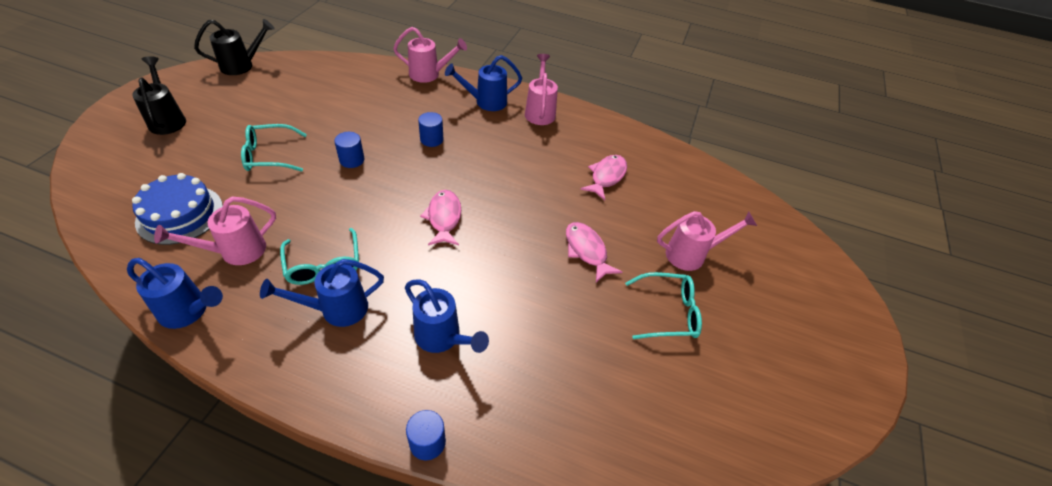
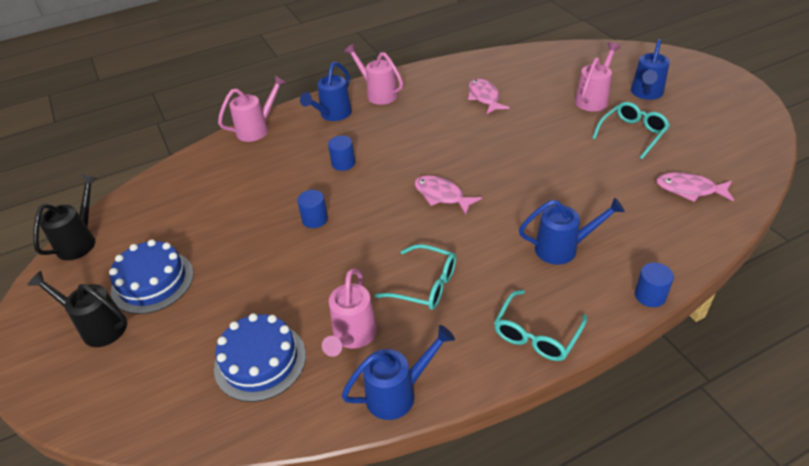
camera: 40 degrees left, 5 degrees down
(225, 118) = (152, 282): none -> blue cake
(269, 155) = (247, 269): turquoise glasses -> turquoise glasses (536, 334)
(336, 309) = (482, 296): blue watering can -> blue watering can (646, 94)
(586, 251) = (546, 141): pink fish -> pink fish (689, 189)

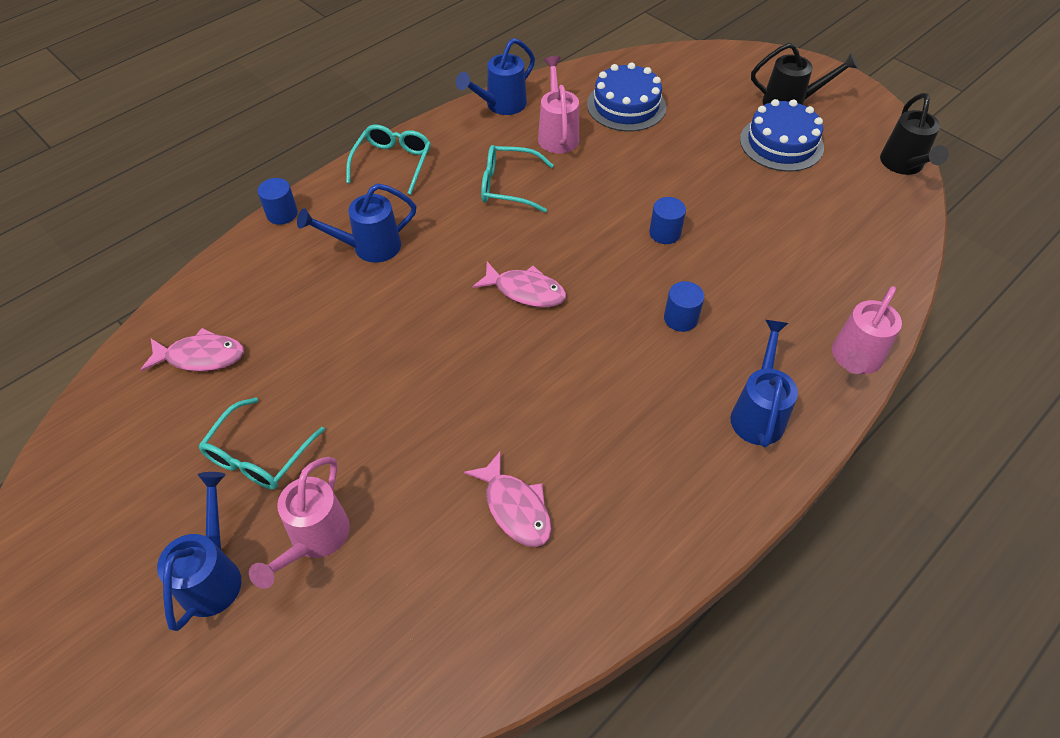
camera: 160 degrees right, 10 degrees up
(378, 94) = (711, 483): pink watering can -> none

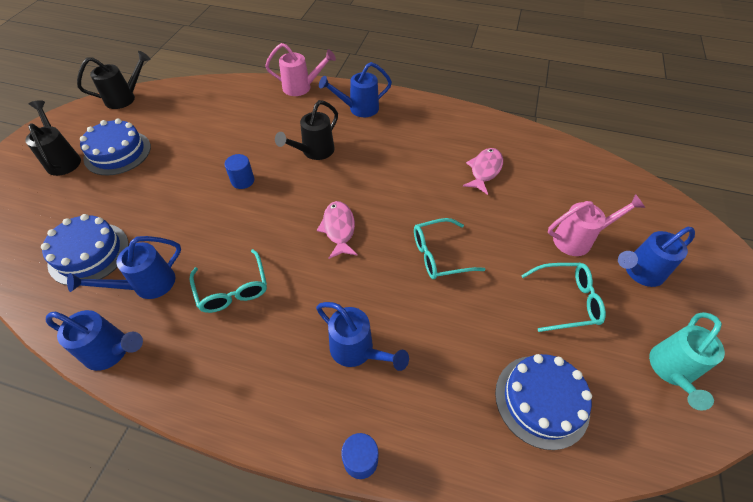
camera: 120 degrees left, 0 degrees up
(107, 494) = (671, 371): none -> turquoise watering can
(201, 356) = (541, 400): pink fish -> blue cake
(392, 163) = (240, 400): turquoise glasses -> turquoise glasses (439, 255)
(557, 134) = (147, 285): pink watering can -> blue watering can
(680, 318) = (314, 152): blue cylinder -> black watering can

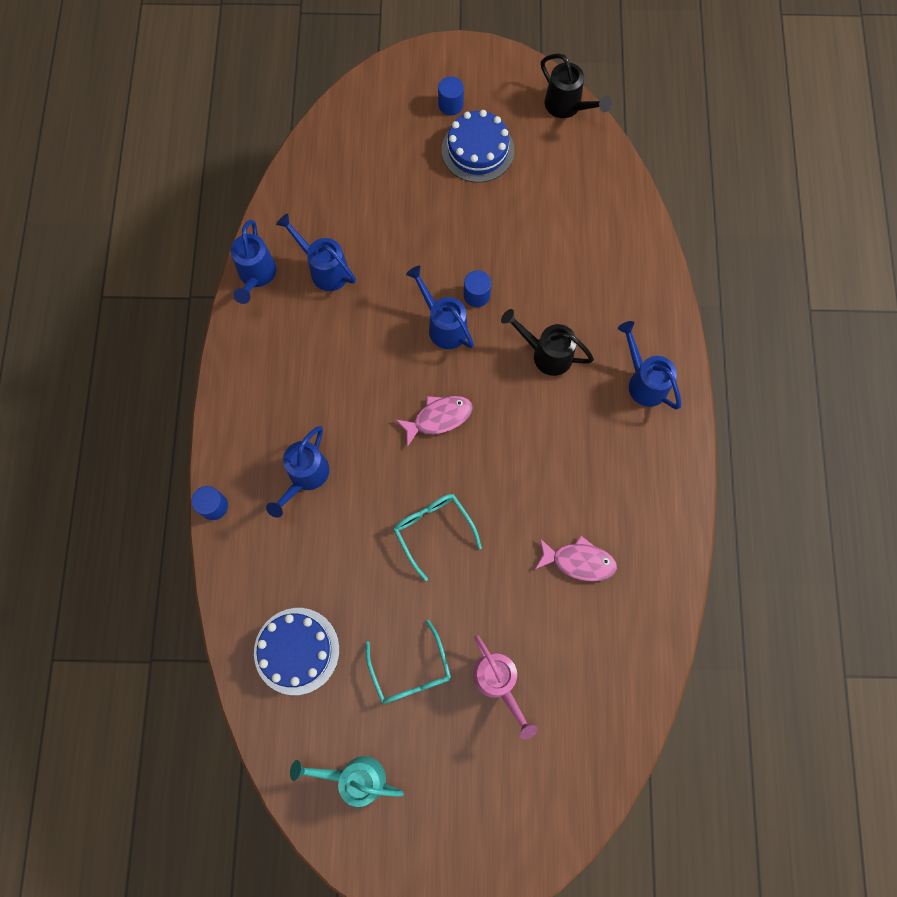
camera: 75 degrees right, 20 degrees up
(63, 160) = (450, 105): black watering can -> blue cylinder
(89, 253) = (344, 200): blue cake -> none
(233, 289) = (340, 344): turquoise glasses -> none
(301, 87) = (661, 296): pink watering can -> none
(639, 272) = (470, 753): blue watering can -> blue watering can (443, 325)

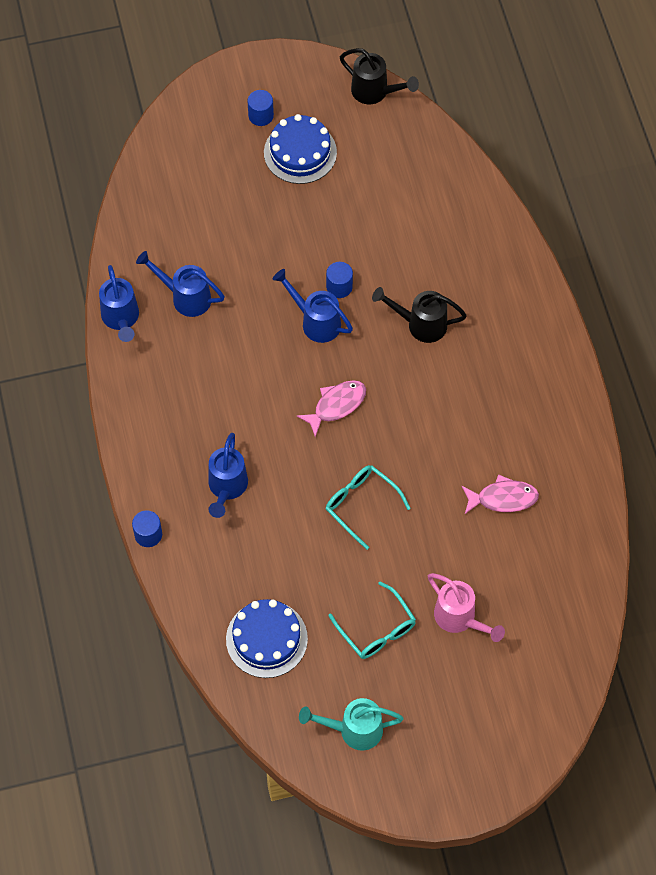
camera: 15 degrees left, 10 degrees down
(644, 381) = (518, 327): blue watering can -> none

